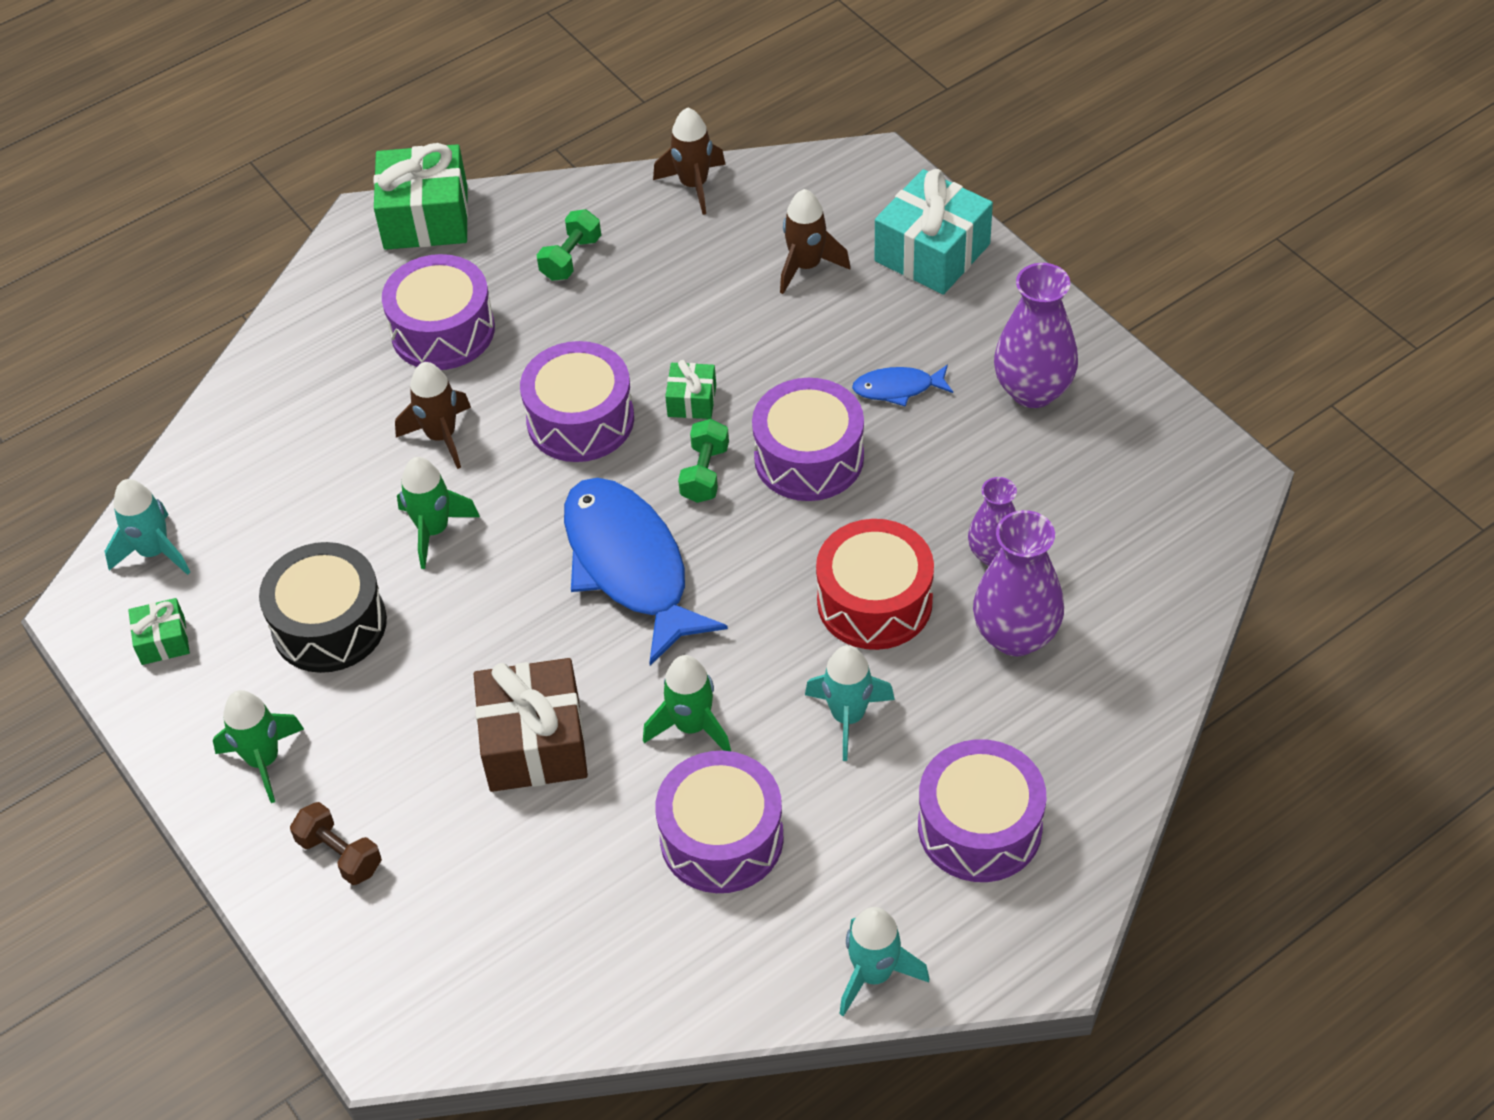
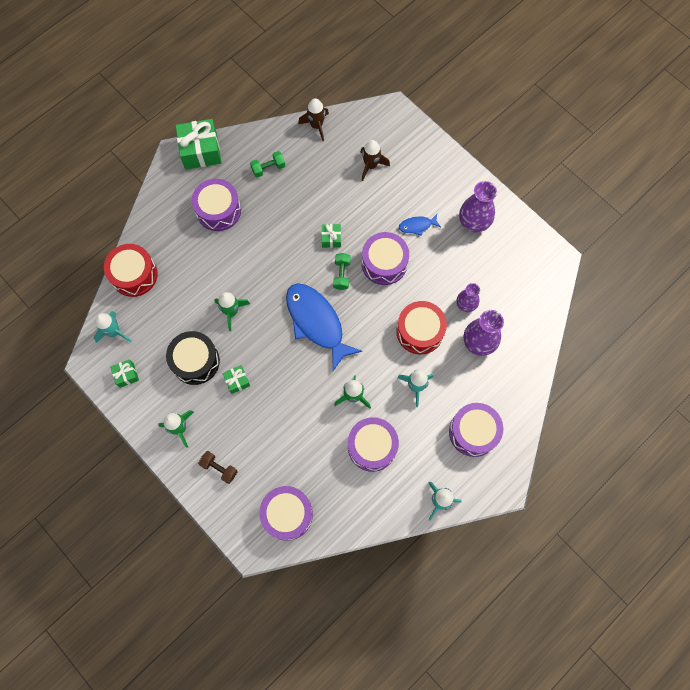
camera: 10 degrees left, 20 degrees up
(226, 442) = (134, 275): none -> red drum
(419, 672) = (237, 381): none -> green gift
(441, 436) = (227, 264): brown rocket -> none
(534, 743) = (290, 410): brown gift -> none
(571, 258) = (268, 168): green dumbbell -> green dumbbell turned 45 degrees clockwise
(580, 420) = (285, 252): purple drum -> purple drum (287, 514)
(932, 252) = (424, 155): turquoise gift -> none

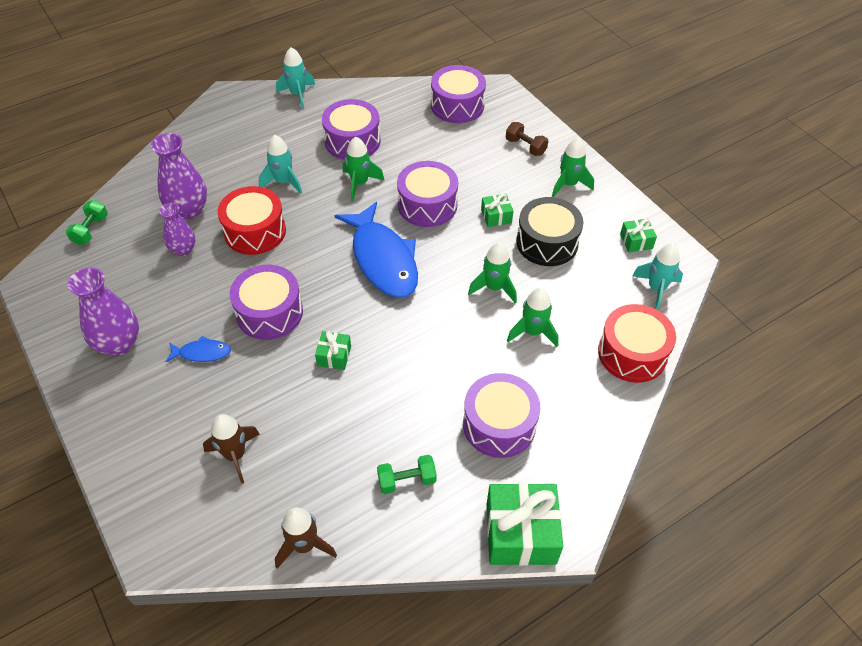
camera: 170 degrees left, 20 degrees down
(201, 280) = (533, 332): none -> green rocket
(341, 274) = (333, 308): green dumbbell -> green dumbbell (91, 230)
(473, 432) = (237, 137): purple drum -> purple drum (427, 205)

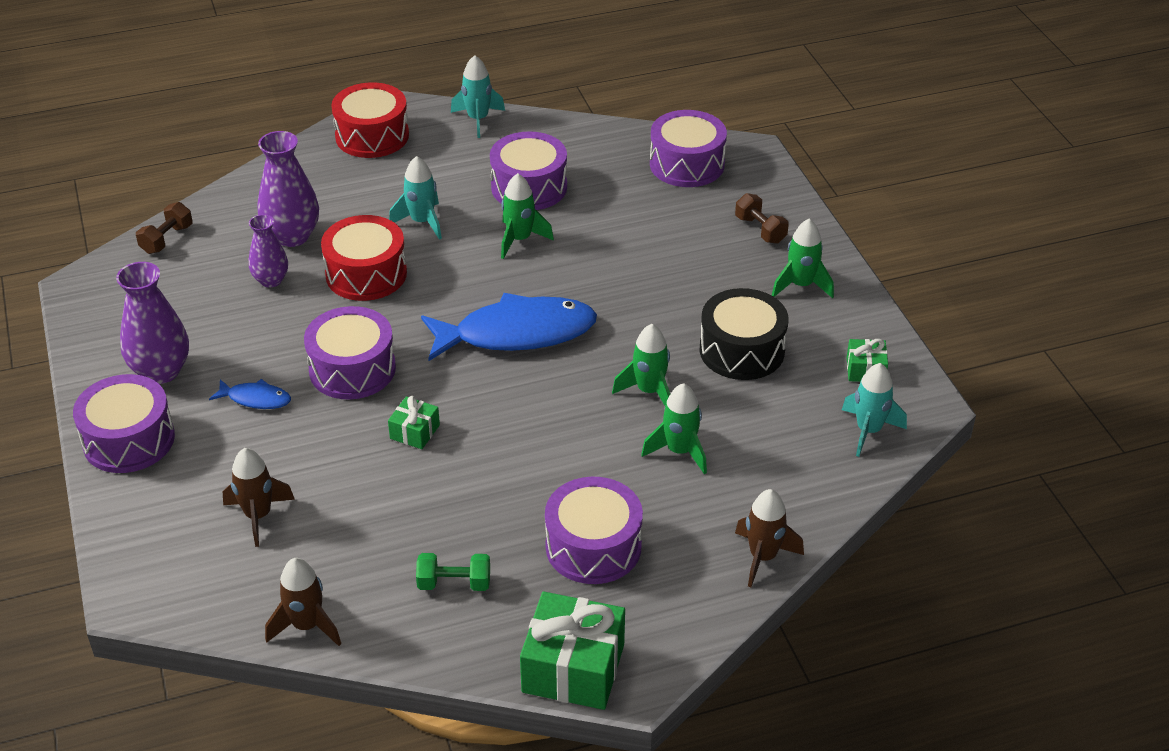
camera: 15 degrees right, 10 degrees down
(91, 230) = (167, 239): green dumbbell -> brown dumbbell
(383, 259) = (516, 333): blue fish -> blue fish turned 90 degrees counterclockwise
(427, 205) = (599, 279): purple drum -> purple drum (129, 440)
(496, 216) = (685, 308): green gift -> none
(622, 406) = (763, 557): none -> brown rocket
(632, 353) = (802, 500): red drum -> red drum (372, 136)

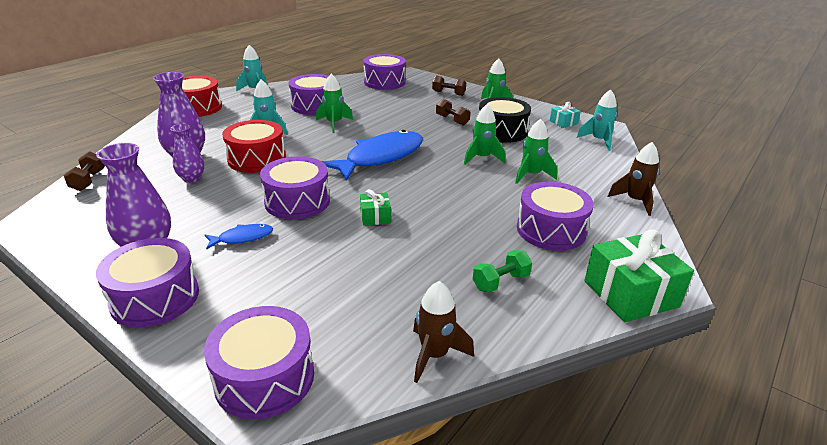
camera: 35 degrees left, 10 degrees down
(155, 571) = (264, 378): none -> purple drum
(258, 516) = (317, 302): brown rocket -> none
(695, 296) = (452, 120): none -> brown dumbbell
(865, 370) = (563, 122): green gift -> turquoise gift

